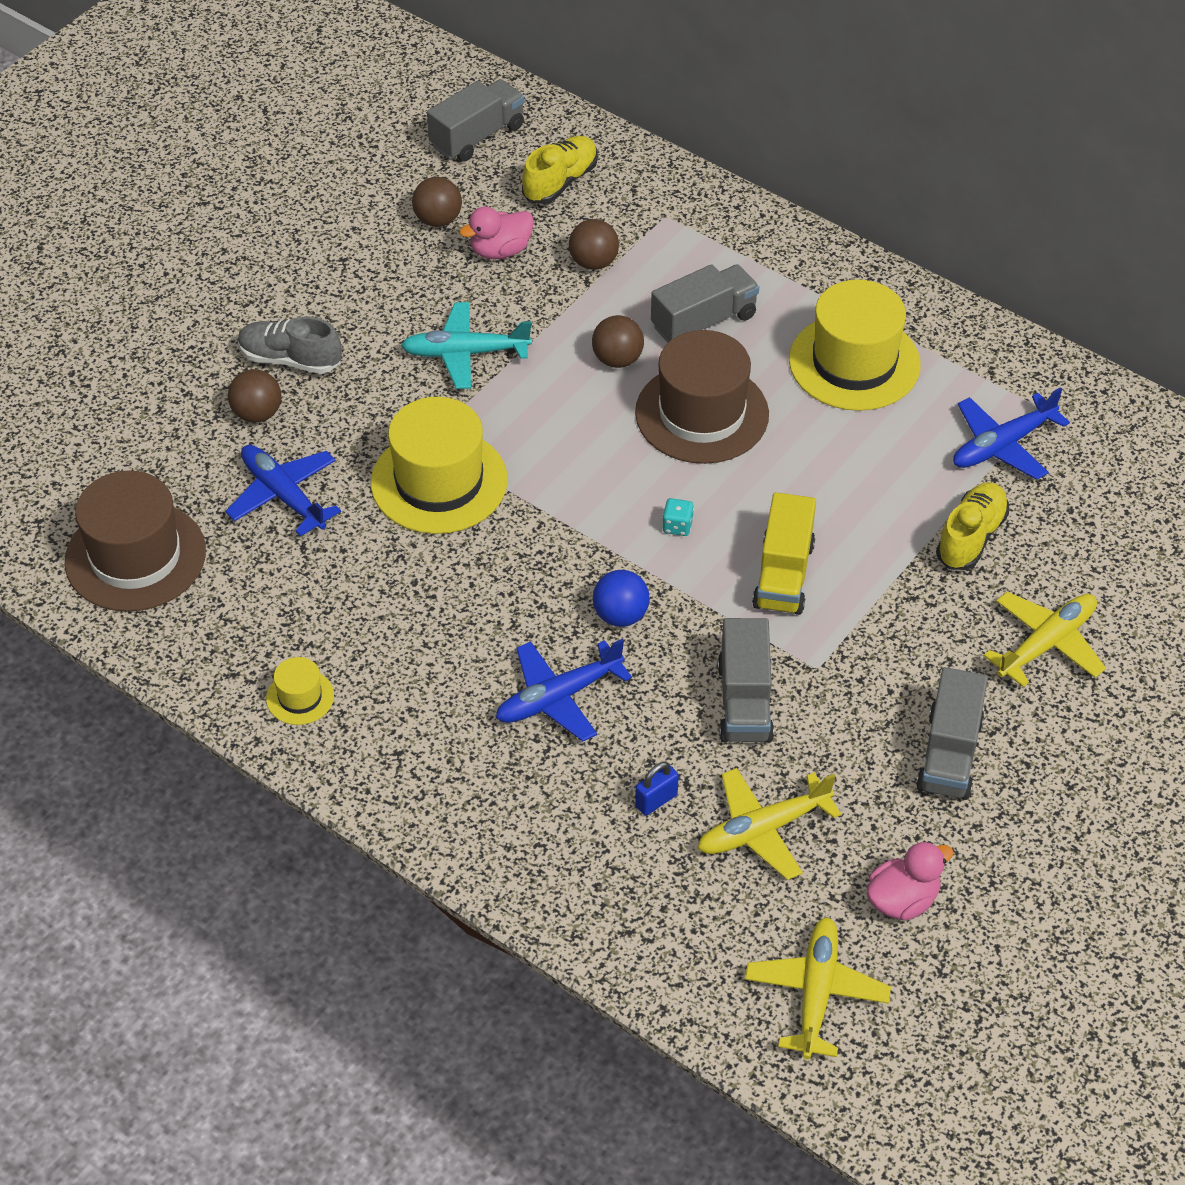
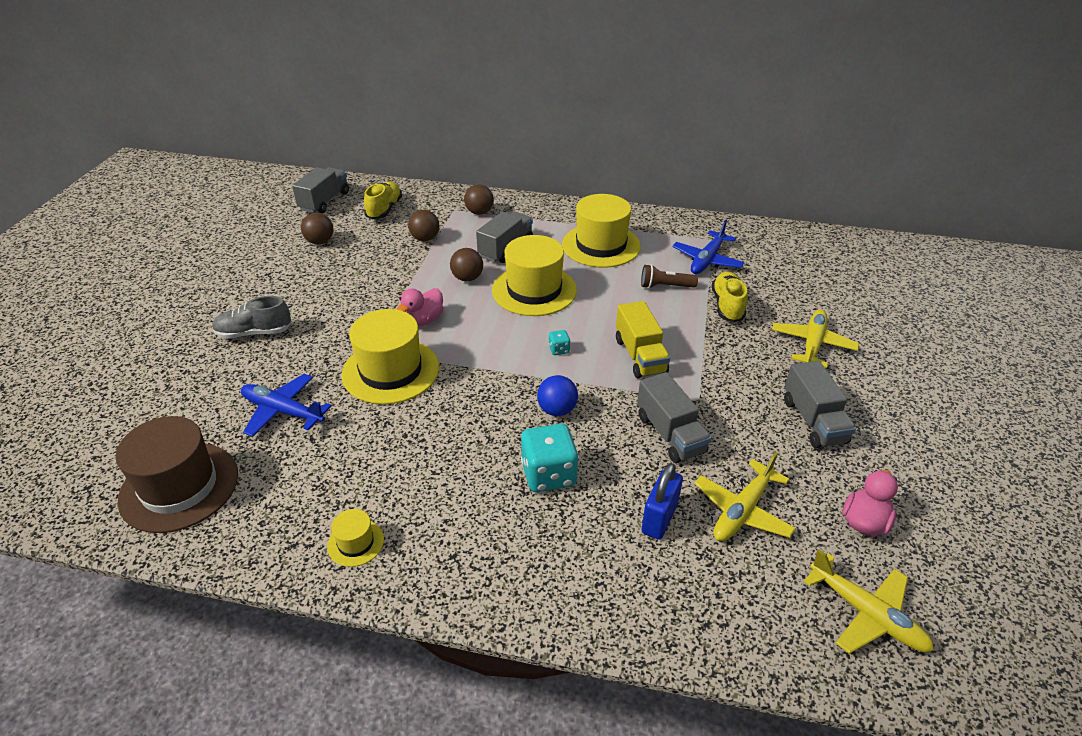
camera: 25 degrees left, 10 degrees down
(257, 414) = (243, 369): brown ball -> brown ball (479, 212)
(465, 353) = (371, 299): turquoise plane -> none
(500, 251) = (366, 246): pink duck -> pink duck (423, 320)
(559, 697) = (548, 474): blue plane -> turquoise dice
(656, 800) = (659, 518): blue padlock -> blue padlock, size x1.57
(702, 414) = (534, 290): brown hat -> yellow hat
(816, 993) = (866, 614): yellow plane -> yellow plane turned 150 degrees clockwise
(901, 472) = (665, 286): none -> brown flashlight

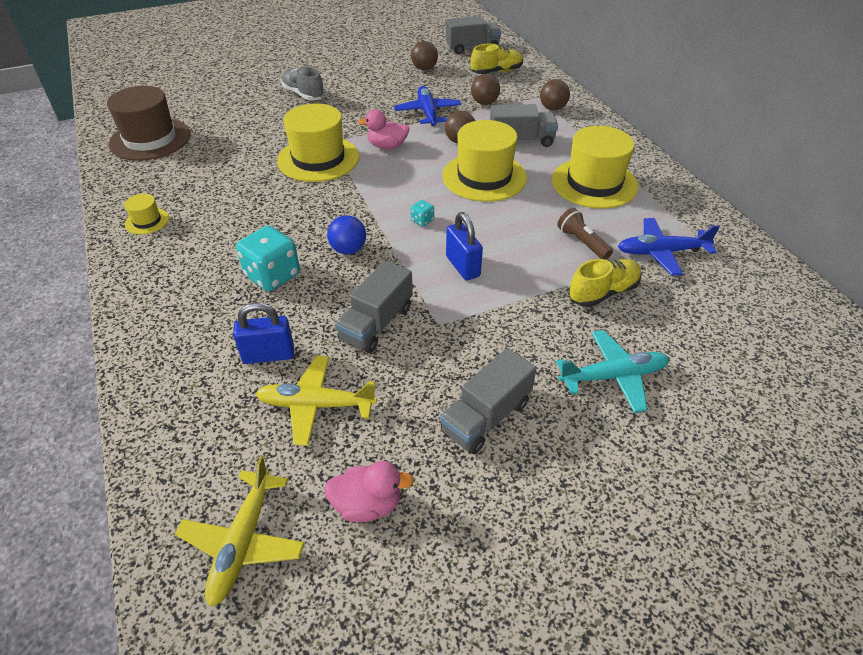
camera: 55 degrees right, 5 degrees up
(283, 411) = (241, 140): blue plane -> blue plane (427, 113)
(640, 356) = (462, 266): yellow truck -> blue padlock
(812, 344) = (613, 376): yellow plane -> turquoise plane

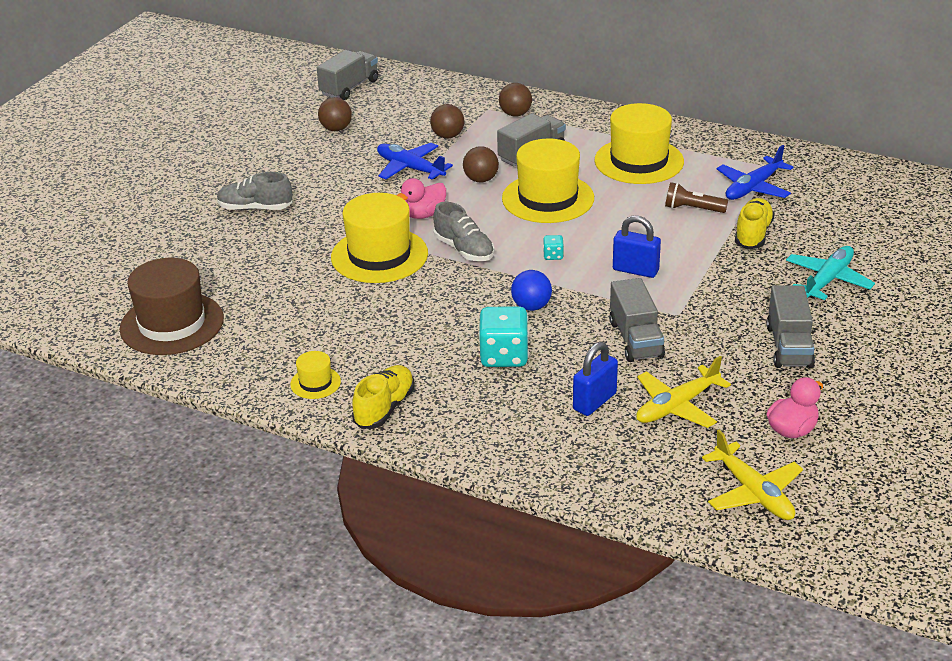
camera: 40 degrees left, 10 degrees down
(372, 183) = (464, 250): none -> grey shoe
(496, 72) = (412, 102): yellow shoe -> yellow shoe (384, 408)

